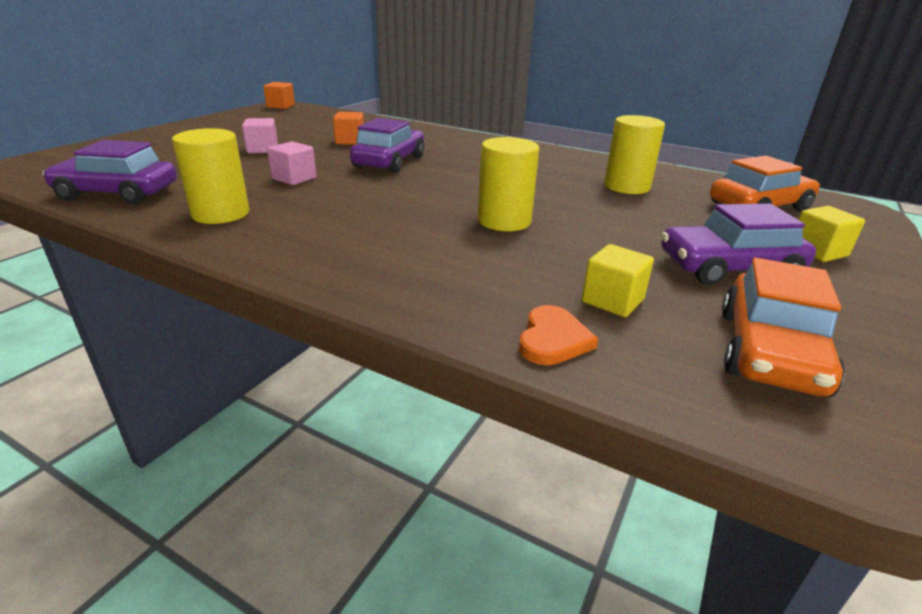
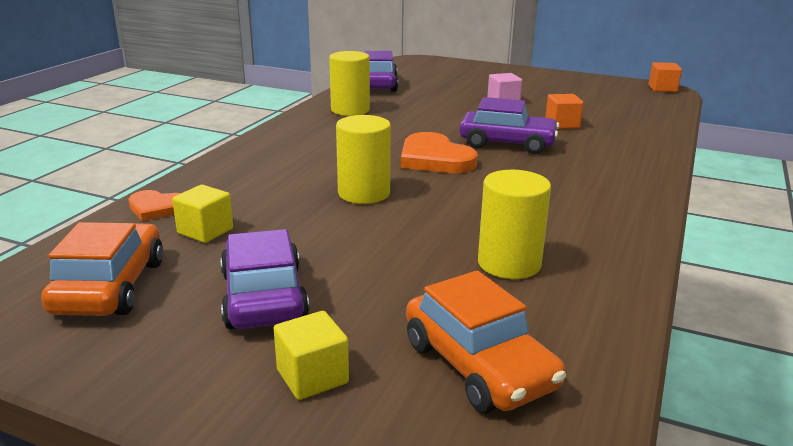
camera: 85 degrees right, 5 degrees down
(294, 178) = (433, 118): pink cube -> none
(418, 188) = (434, 159): none -> orange heart
(769, 351) = (110, 287): orange car -> orange car turned 75 degrees clockwise

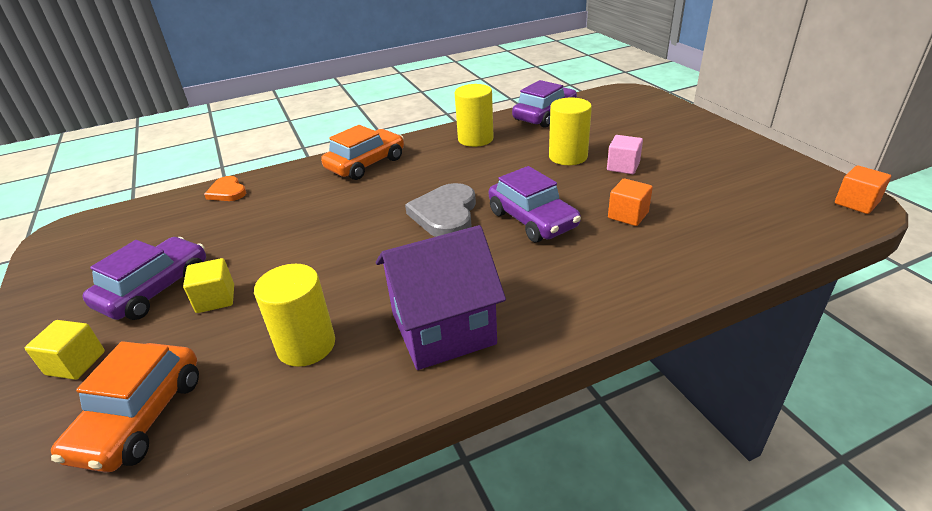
camera: 45 degrees right, 10 degrees up
(110, 287) = (121, 243): orange car -> orange car (366, 164)
(205, 231) = (216, 222): yellow cube -> yellow cube (215, 299)
(364, 193) = (341, 229): yellow cylinder -> yellow cylinder (568, 157)
(434, 159) = (445, 214): orange heart -> grey heart
(581, 215) = (443, 328): none -> purple house

